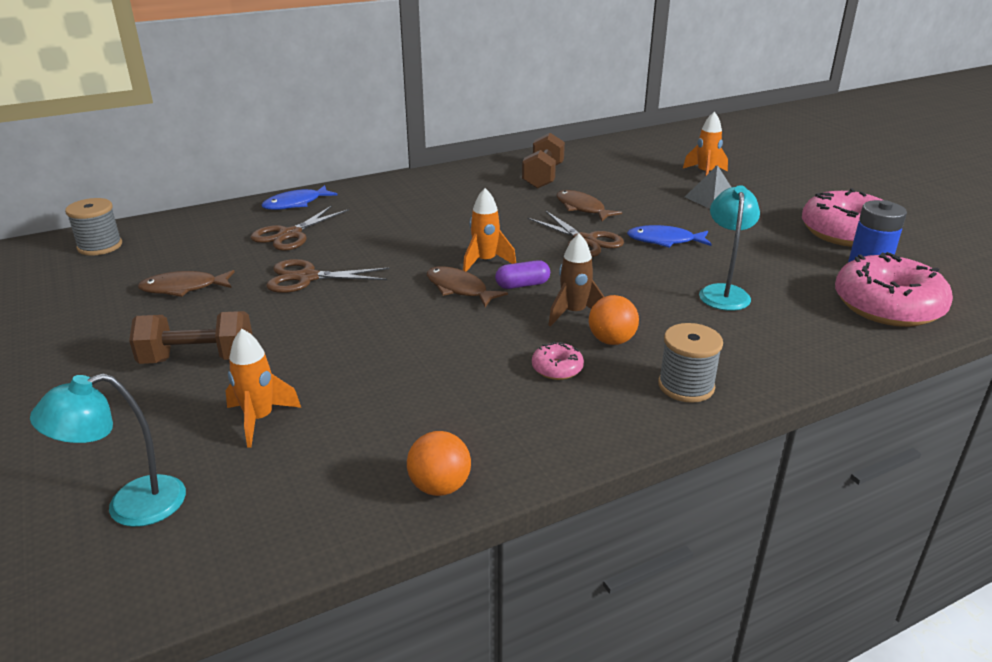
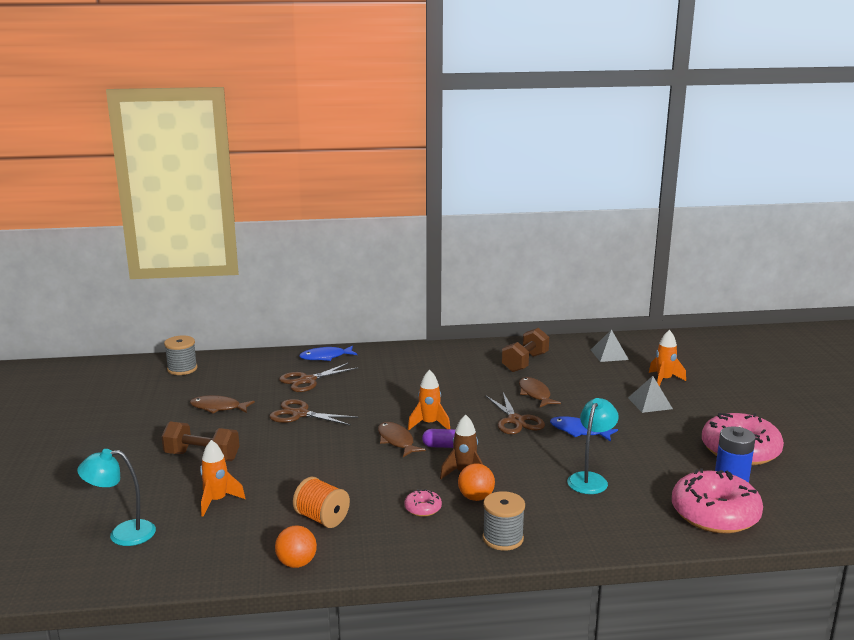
camera: 20 degrees right, 10 degrees down
(431, 411) = (322, 518): none -> orange spool
(626, 156) = (609, 354): none -> grey pyramid

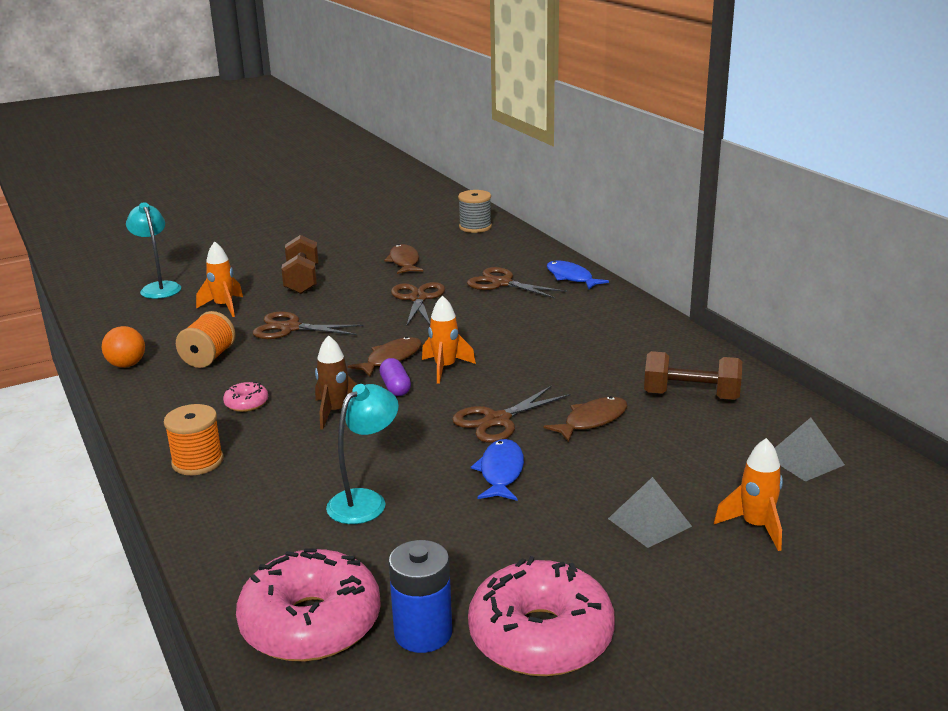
camera: 70 degrees right, 5 degrees up
(299, 474) = (290, 328): none -> brown scissors
(476, 497) = (282, 429): orange ball -> none
(503, 538) = (197, 462): grey spool -> orange spool
(590, 479) = (365, 501): turquoise lamp -> turquoise lamp turned 60 degrees counterclockwise

